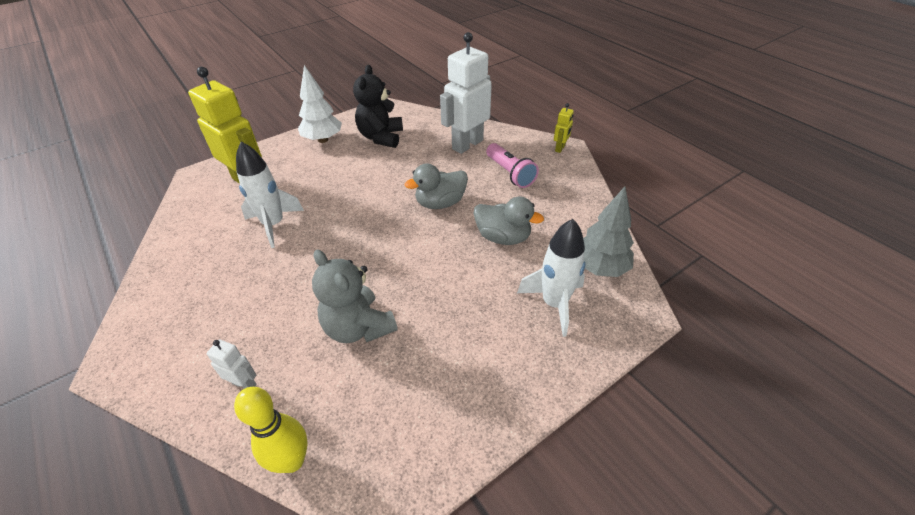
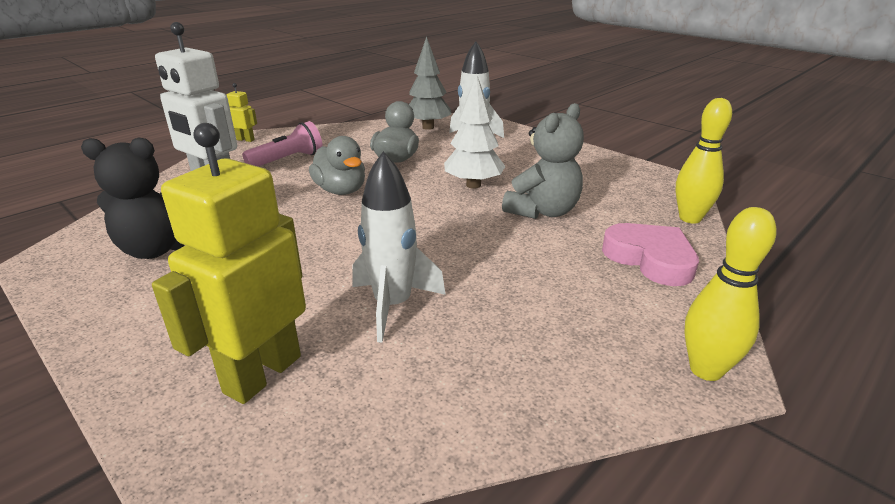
camera: 100 degrees left, 15 degrees down
(121, 359) = (706, 370): none -> yellow bowling pin
(244, 384) = (650, 259): white robot -> pink heart
(323, 140) = (131, 310): white tree -> white tree (473, 185)

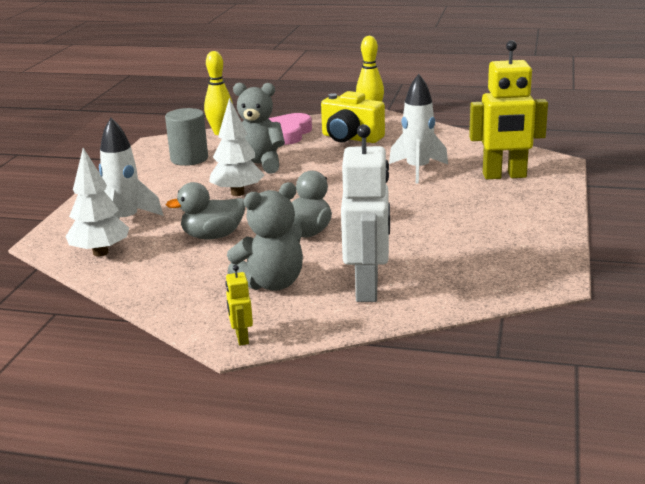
camera: 120 degrees left, 5 degrees down
(157, 249) = (478, 252): black teddy bear -> none
(288, 160) = (272, 283): pink flashlight -> grey teddy bear
(428, 127) = (100, 252): grey tree -> white tree
(585, 301) = (350, 138): none -> yellow camera
(602, 184) = (189, 159): none -> grey cylinder

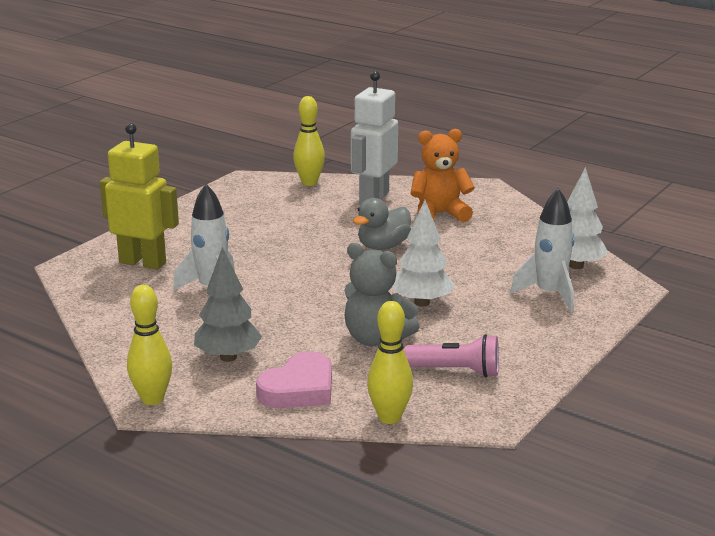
camera: 160 degrees left, 0 degrees up
(189, 159) = (456, 371): grey cylinder -> pink flashlight
(213, 236) = (468, 260): grey duck -> none
(241, 338) = (479, 188): yellow robot -> none
(272, 283) = (439, 214): grey teddy bear -> orange teddy bear
(350, 138) = (228, 357): yellow camera -> grey tree
(470, 295) = (309, 182): none -> yellow bowling pin

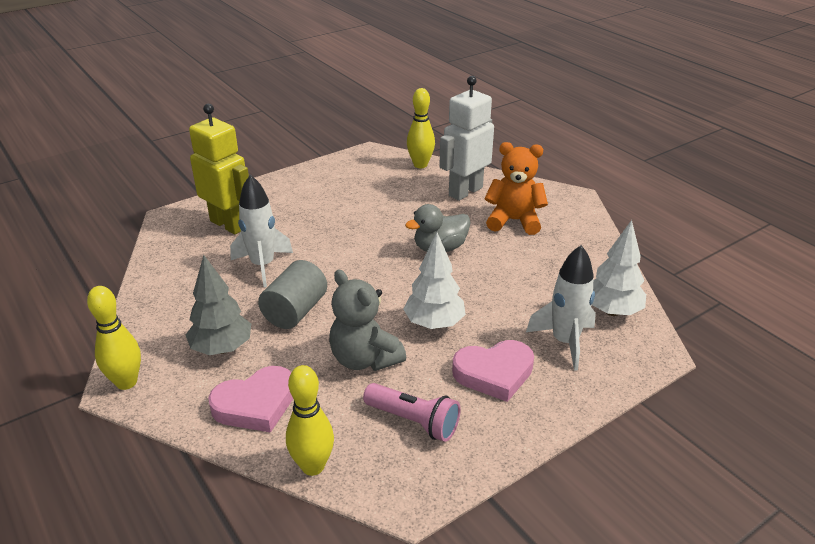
camera: 20 degrees right, 10 degrees up
(278, 317) = (295, 311): none -> grey cylinder
(503, 326) = (494, 373): none -> pink heart

